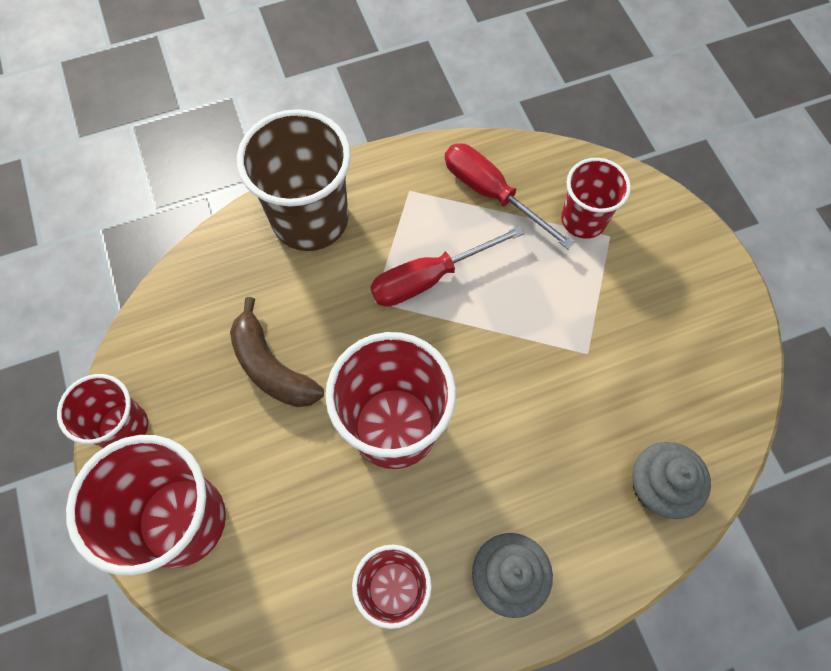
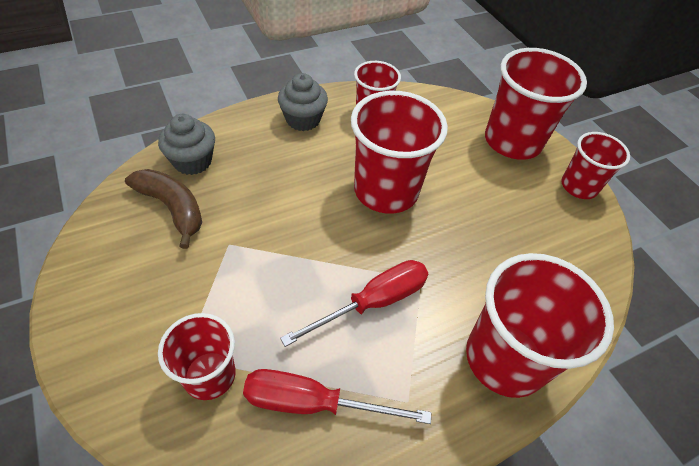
camera: 170 degrees right, 15 degrees down
(271, 367) = (490, 226): brown banana -> brown banana (172, 208)
(310, 219) = (505, 358): brown cup -> red cup
(491, 194) = (313, 403): red screwdriver -> red screwdriver turned 150 degrees clockwise

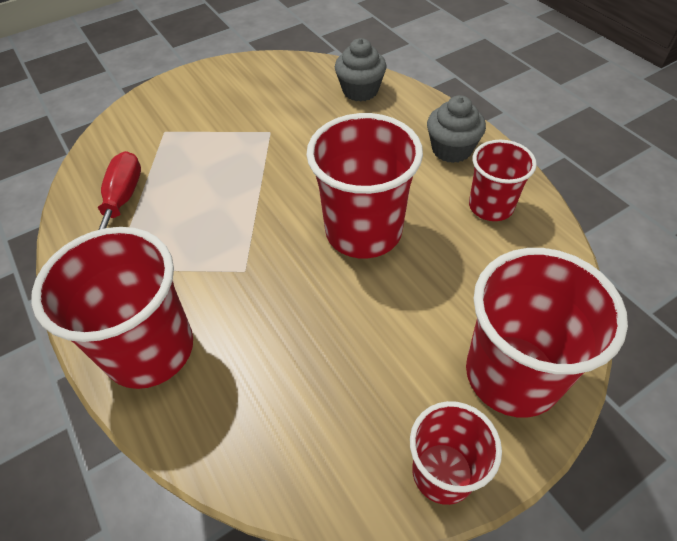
camera: 90 degrees right, 0 degrees up
(172, 208) = (302, 93): brown banana -> none
(209, 375) = (149, 146): red cup -> none
(373, 302) = (214, 234): red screwdriver -> none

